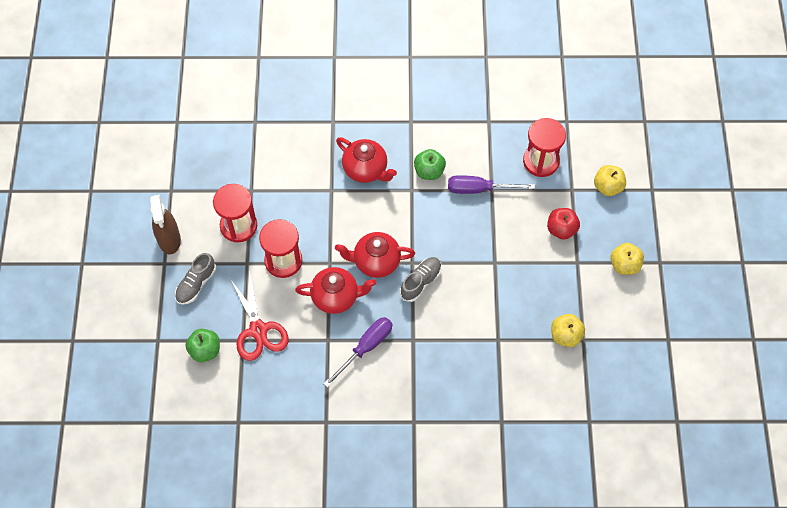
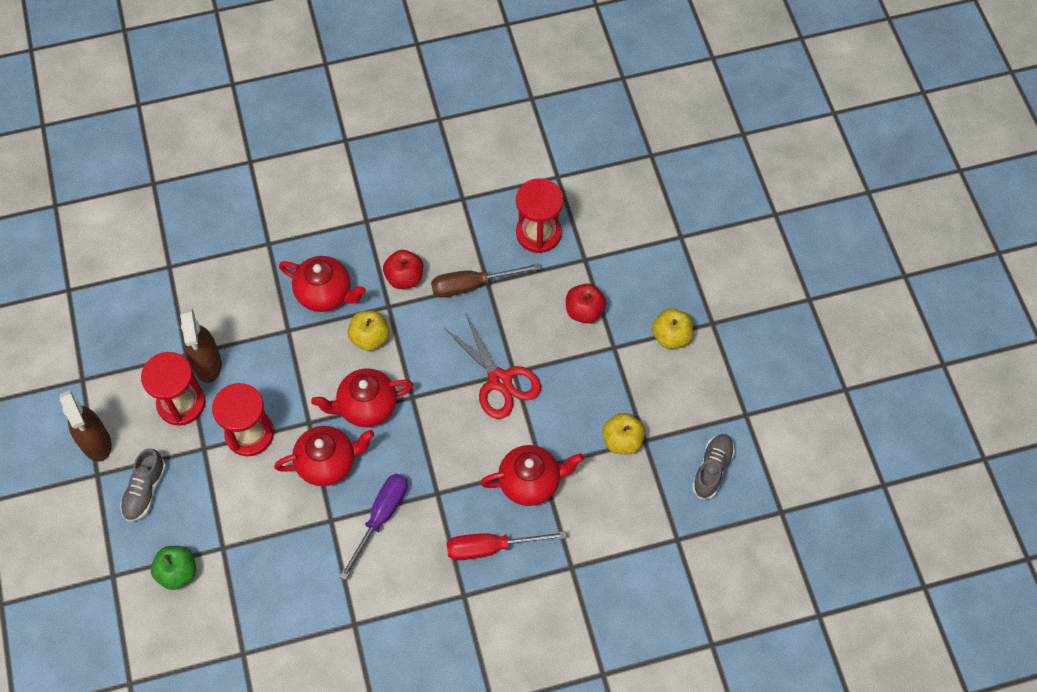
camera: 15 degrees left, 0 degrees up
(258, 330) = (239, 529): red scissors -> red scissors (500, 381)
(265, 201) = (207, 364): none -> brown spray bottle
(421, 282) = (429, 418): grey shoe -> grey shoe (712, 469)
(429, 171) = (404, 278): green apple -> red apple
(443, 391) = (491, 548): none -> red screwdriver
(479, 189) = (472, 285): purple screwdriver -> brown screwdriver
(486, 350) = (531, 482): none -> red teapot
(608, 187) = (627, 246): yellow apple -> yellow apple (370, 338)

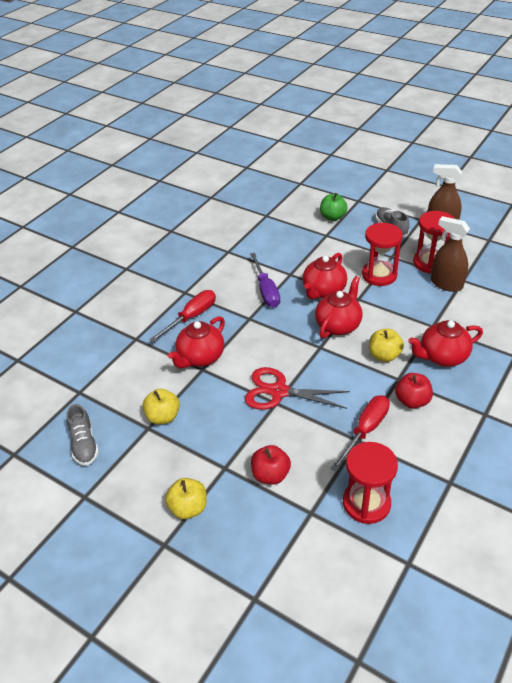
camera: 140 degrees right, 20 degrees down
(472, 285) = (365, 430): brown screwdriver -> red screwdriver

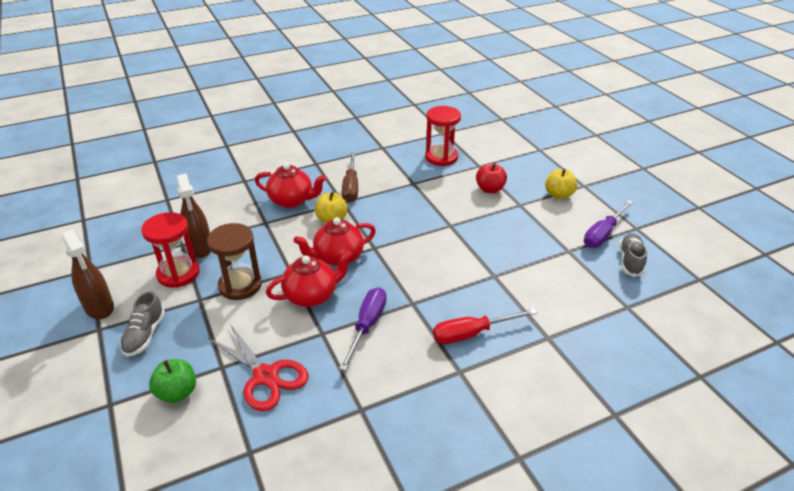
camera: 150 degrees left, 5 degrees down
(119, 468) = (603, 234): none -> purple screwdriver
(163, 417) = (551, 253): yellow apple -> none
(200, 357) = (489, 286): red teapot -> none
(278, 391) = (441, 231): red scissors -> red scissors (265, 376)
(365, 430) = (402, 185): red screwdriver -> none
(379, 275) = (240, 285): red hourglass -> brown hourglass
(412, 401) = (351, 187): red apple -> brown screwdriver

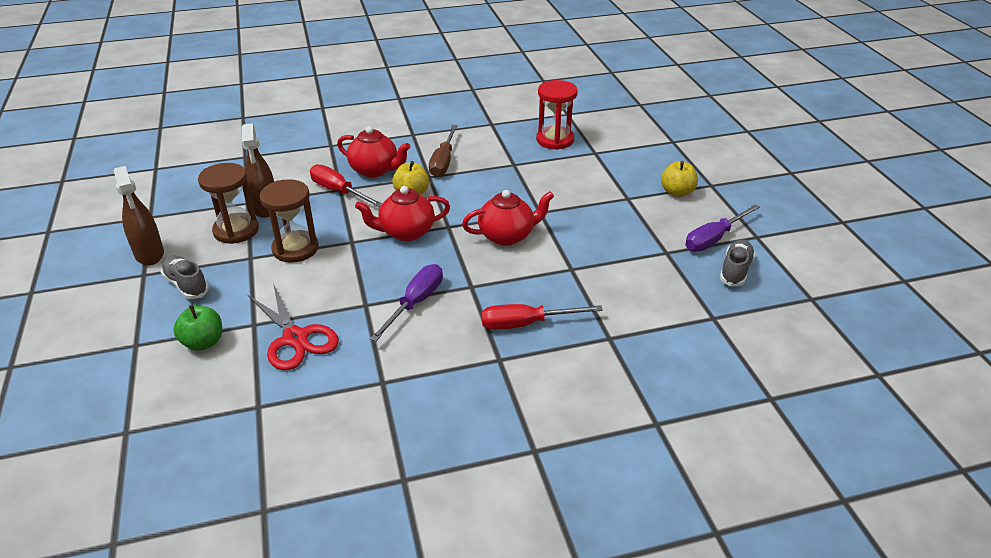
camera: 10 degrees right, 0 degrees up
(145, 335) = (186, 285): grey shoe -> grey shoe turned 120 degrees clockwise
(178, 273) = (236, 230): red hourglass -> brown hourglass
(264, 224) = (338, 191): none -> red screwdriver
(312, 295) = (366, 267): red teapot -> red teapot (507, 236)
(490, 189) = (598, 179): red apple -> none

